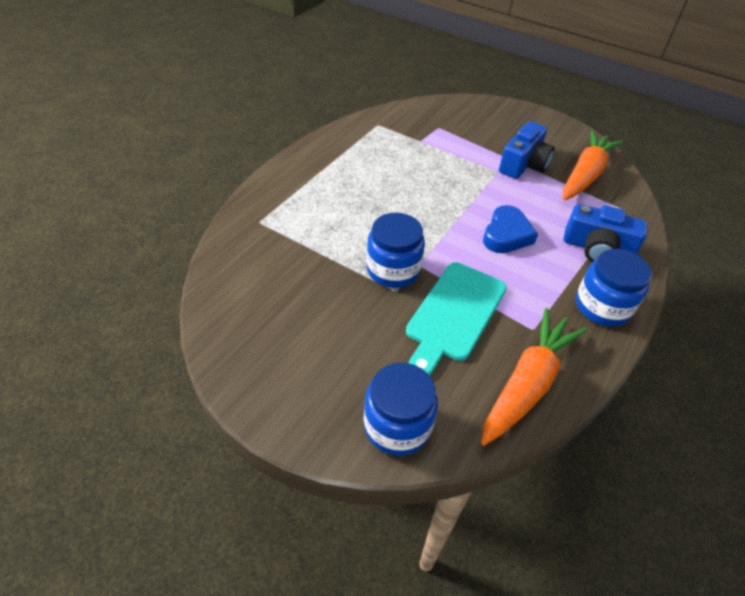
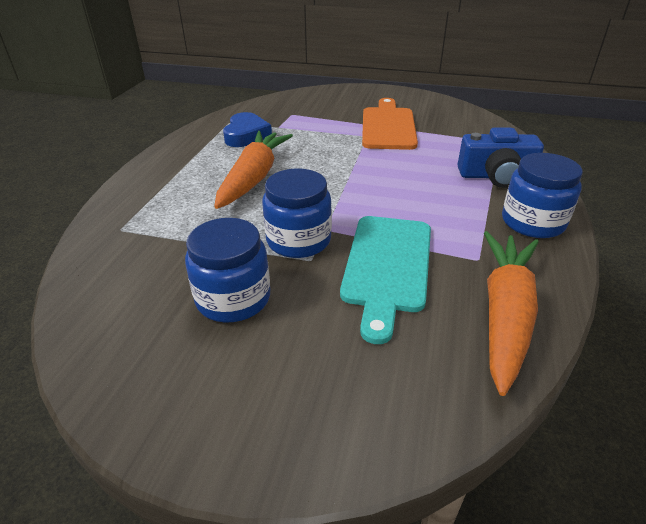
camera: 15 degrees left, 10 degrees down
(397, 426) = (379, 409): blue jar -> blue jar (233, 298)
(506, 235) = (403, 183): blue heart -> blue heart (246, 135)
(523, 164) = (388, 126): blue camera -> orange cutting board
(585, 175) = (449, 124): orange carrot -> orange carrot (254, 178)

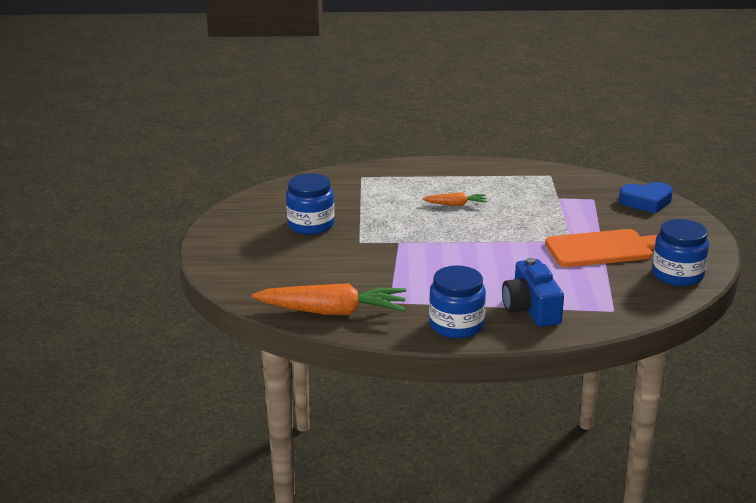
camera: 75 degrees right, 10 degrees down
(246, 135) = (529, 187): blue heart -> blue heart (646, 201)
(254, 178) = (456, 204): orange carrot -> orange carrot, size x0.49
(298, 240) = (379, 234): blue jar -> blue jar (677, 275)
(387, 266) = (364, 268): turquoise cutting board -> none

